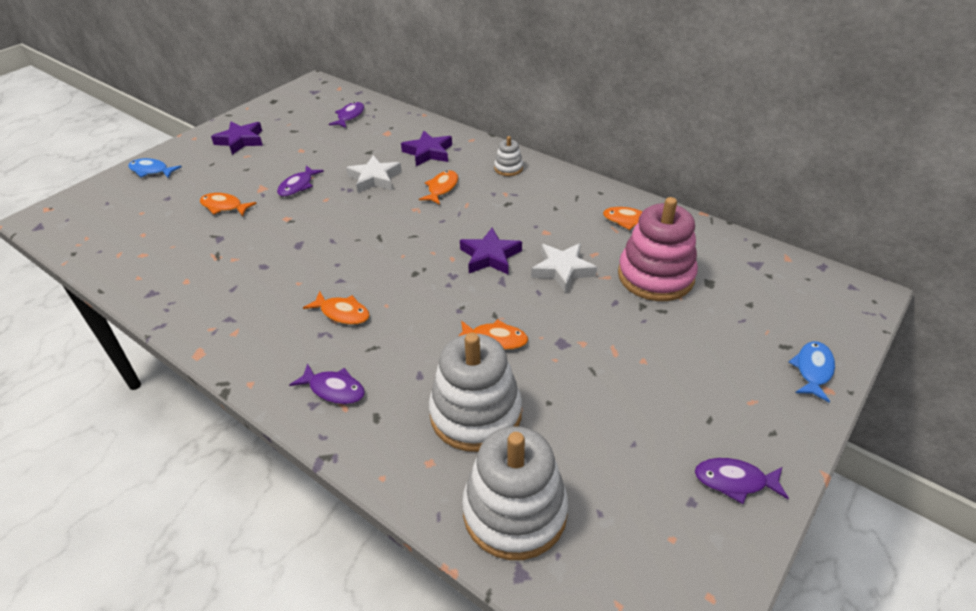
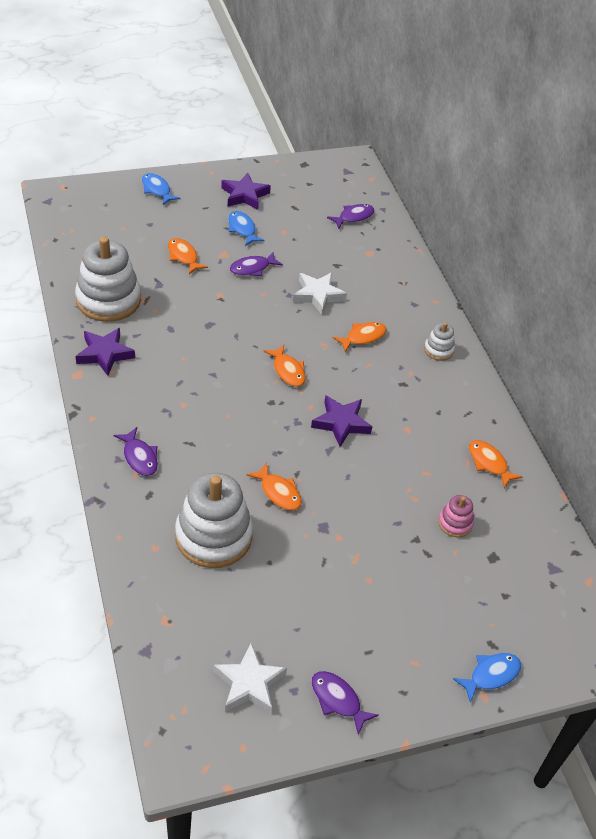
camera: 30 degrees right, 5 degrees up
(261, 164) = (242, 229): none -> blue fish
(342, 313) = (192, 403): orange fish -> orange fish (288, 371)
(428, 152) = (385, 294): purple star -> purple star (104, 354)
(514, 511) = (177, 614): white stacking toy -> white stacking toy (108, 300)
(562, 270) = (385, 470): white star -> white star (249, 683)
(655, 276) = (455, 523): pink stacking toy -> pink stacking toy, size x0.47

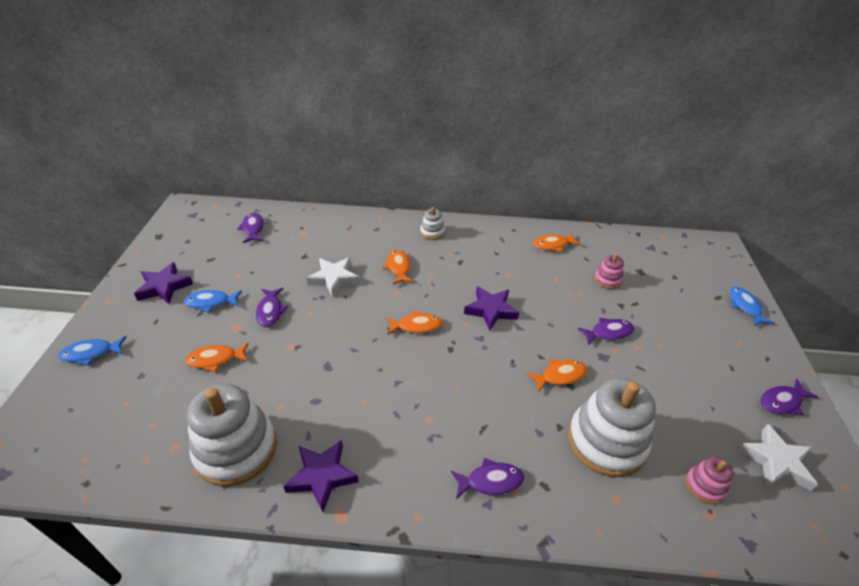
camera: 65 degrees left, 5 degrees down
(195, 617) = (704, 485): none -> pink stacking toy
(363, 529) = (608, 332): none -> purple fish

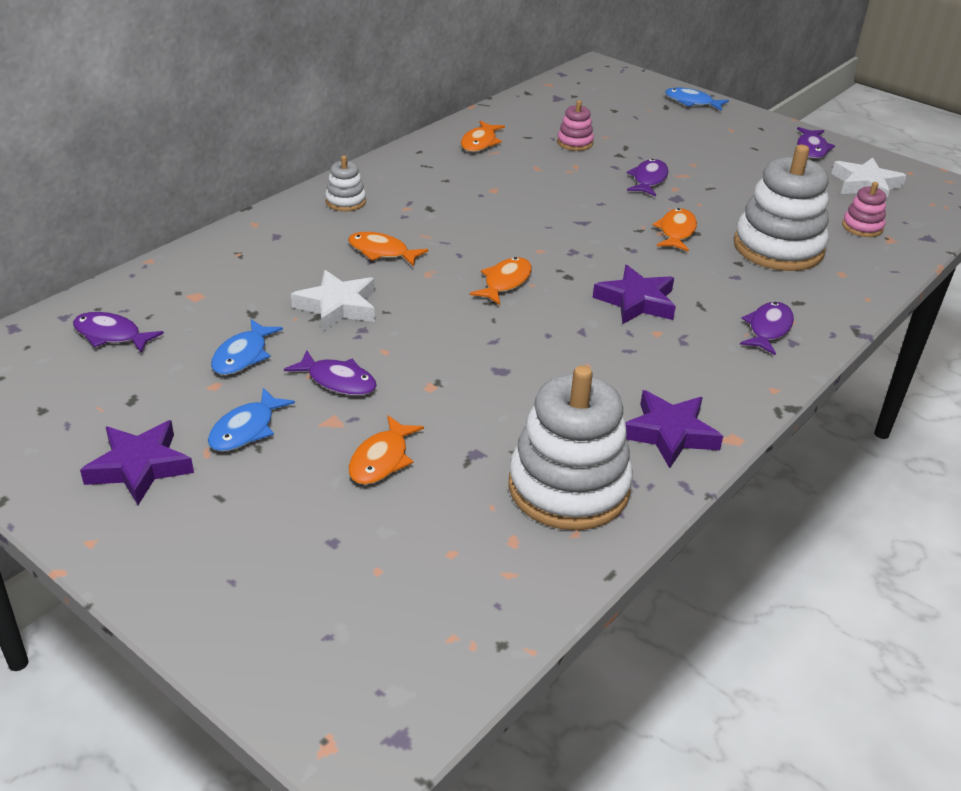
camera: 55 degrees left, 5 degrees down
(91, 353) = (215, 588): blue fish -> blue fish (243, 356)
(490, 310) = (537, 226): purple star -> purple star (636, 301)

